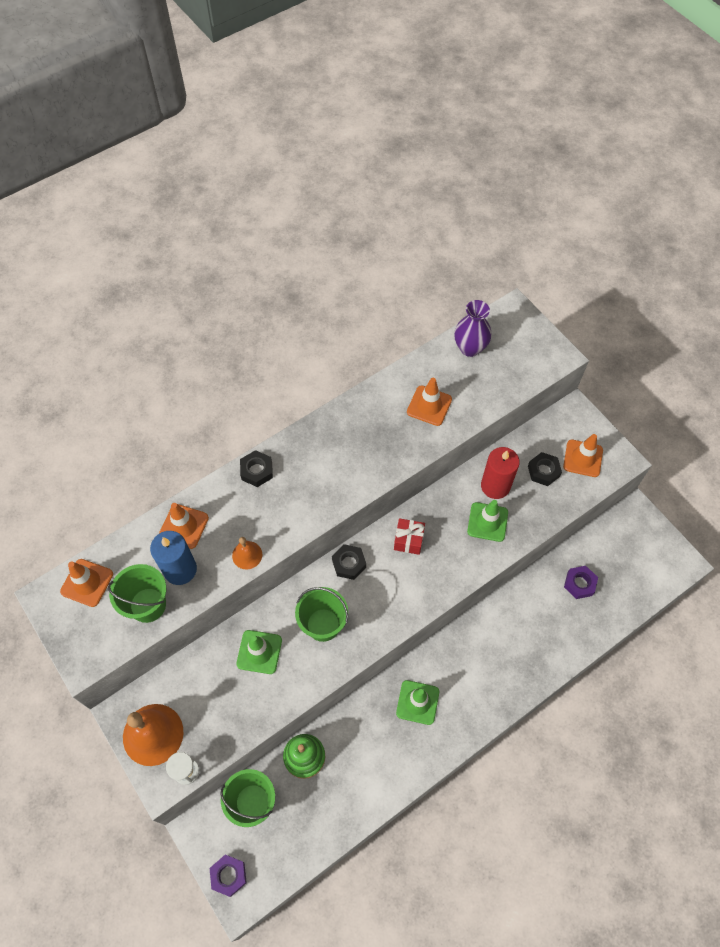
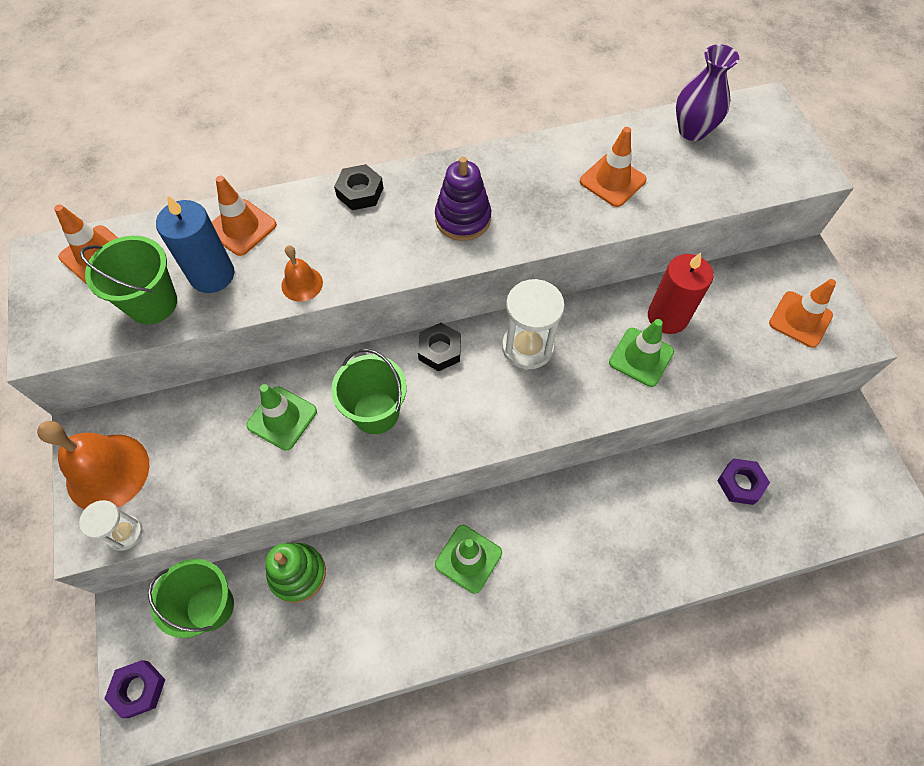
camera: 20 degrees right, 0 degrees up
(338, 468) = (463, 219): none -> purple stacking toy
(408, 540) = (527, 347): red gift -> white hourglass
(543, 471) = (740, 319): black nut -> none

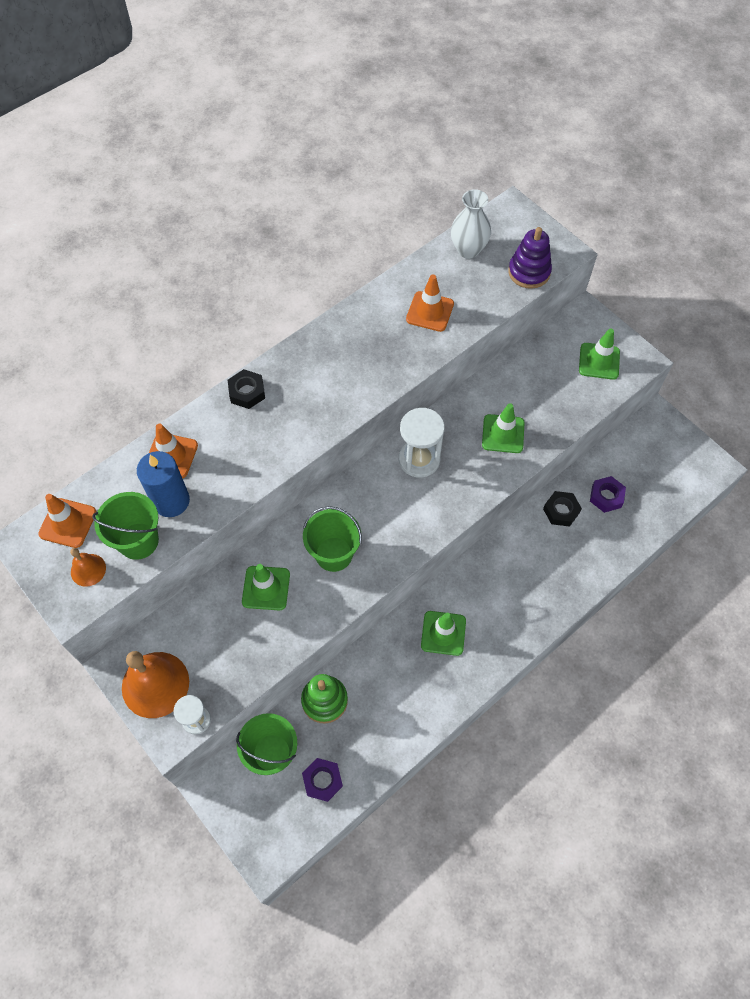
camera: 25 degrees left, 0 degrees up
(139, 689) = (252, 833): purple nut -> purple nut (322, 780)
(302, 284) = (244, 480): orange bell -> orange bell (88, 570)
(440, 350) = (356, 488): black nut -> black nut (561, 511)
(463, 219) = (336, 383): purple stacking toy -> purple stacking toy (529, 272)
(667, 317) = (507, 396): red candle -> none
(692, 131) = (468, 250): purple vase -> white vase
(800, 319) = (599, 361): orange traffic cone -> green traffic cone

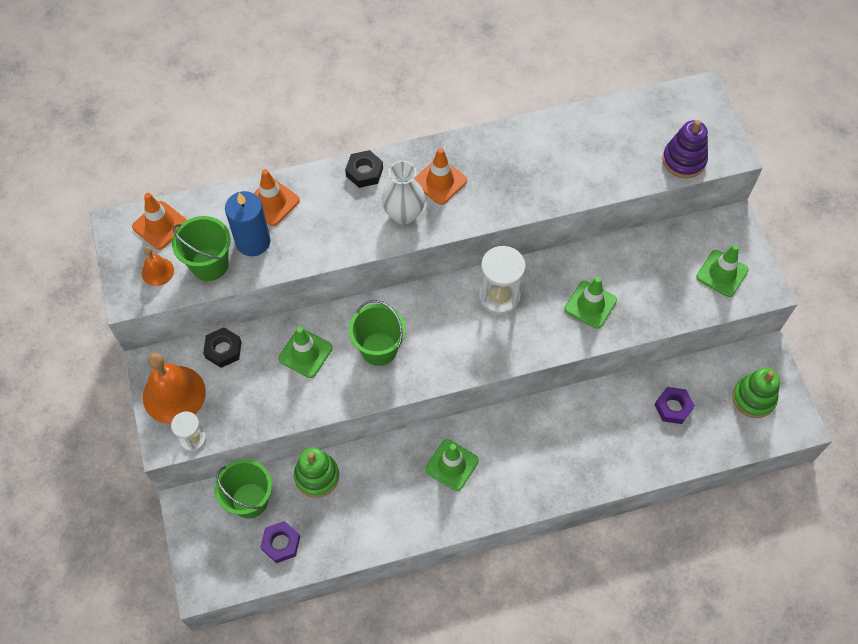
camera: 25 degrees right, 0 degrees up
(430, 311) = (568, 162): orange traffic cone -> orange traffic cone (440, 181)
(468, 250) = (636, 117): white vase -> white vase (404, 214)
(561, 511) = (621, 402): black nut -> black nut (223, 350)
(667, 460) = (753, 398): none -> green stacking toy

